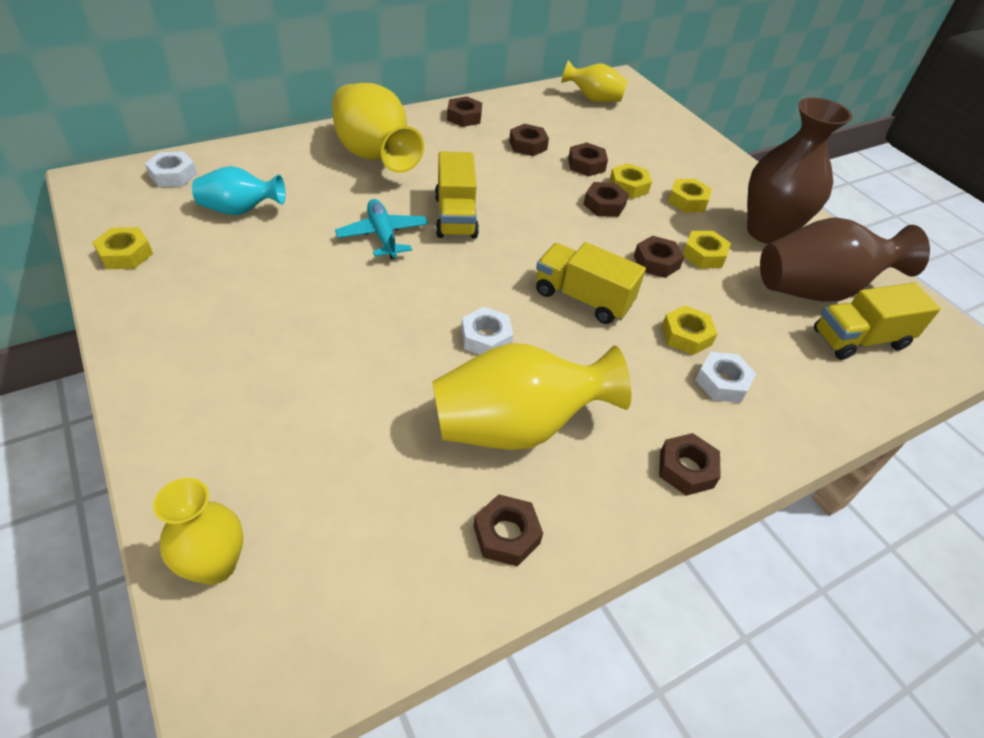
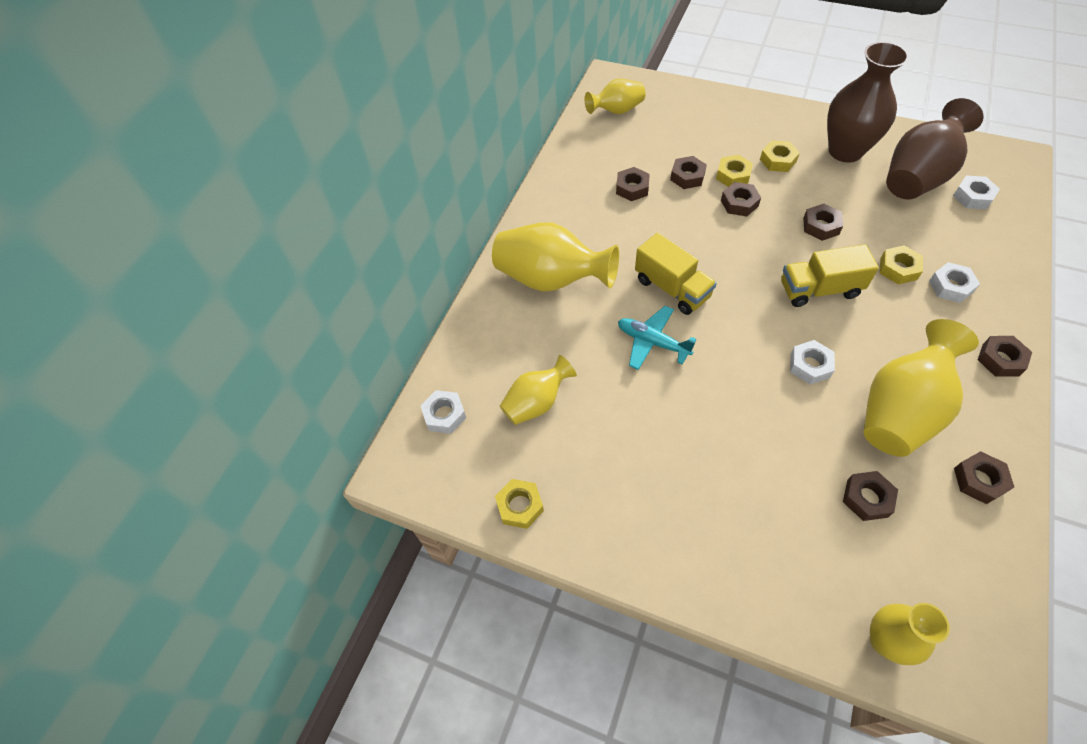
camera: 30 degrees left, 10 degrees up
(240, 210) = (536, 402): turquoise vase -> yellow vase
(464, 117) = (559, 194): brown nut -> brown nut (867, 498)
(704, 255) = (836, 198): yellow nut -> none
(859, 339) = (973, 197): yellow truck -> white nut

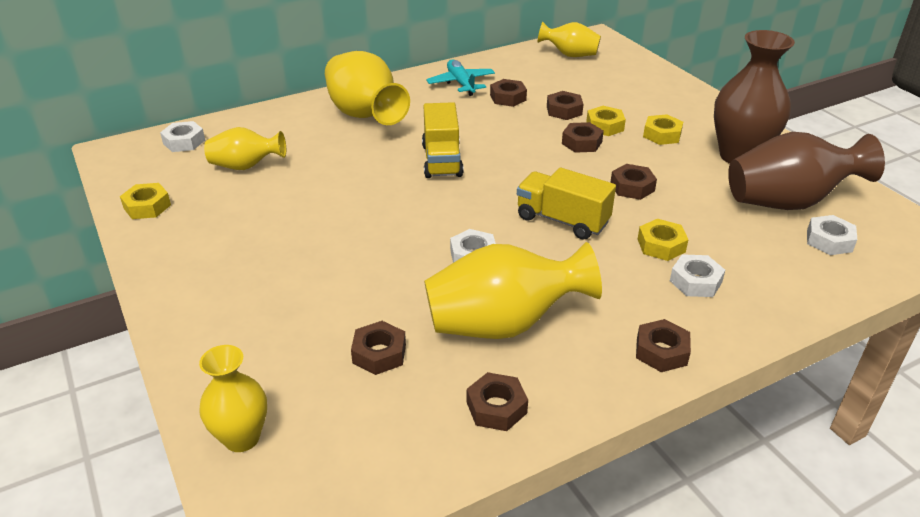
camera: 35 degrees right, 20 degrees down
(652, 342) = (376, 179): turquoise plane -> turquoise plane (461, 83)

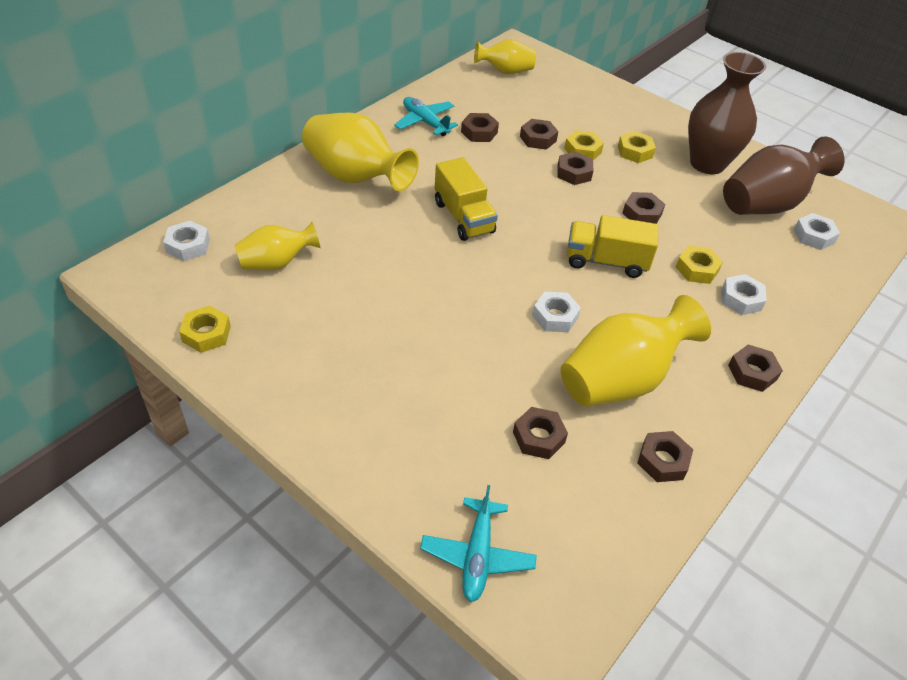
camera: 25 degrees left, 10 degrees up
(242, 438) = (477, 555): yellow vase -> turquoise plane

